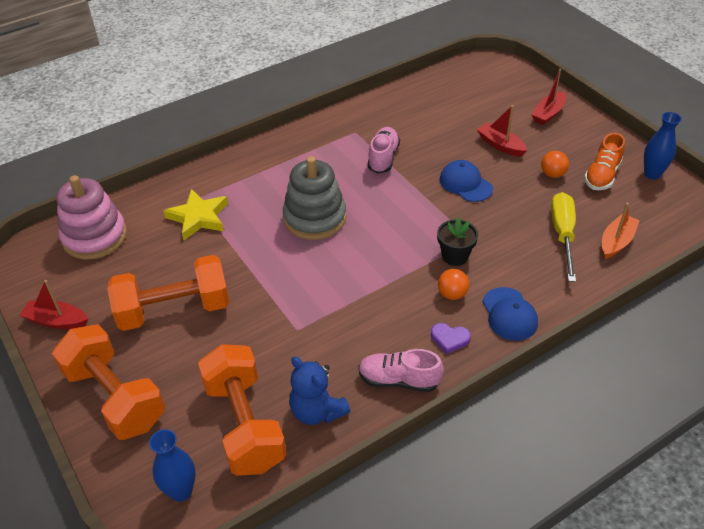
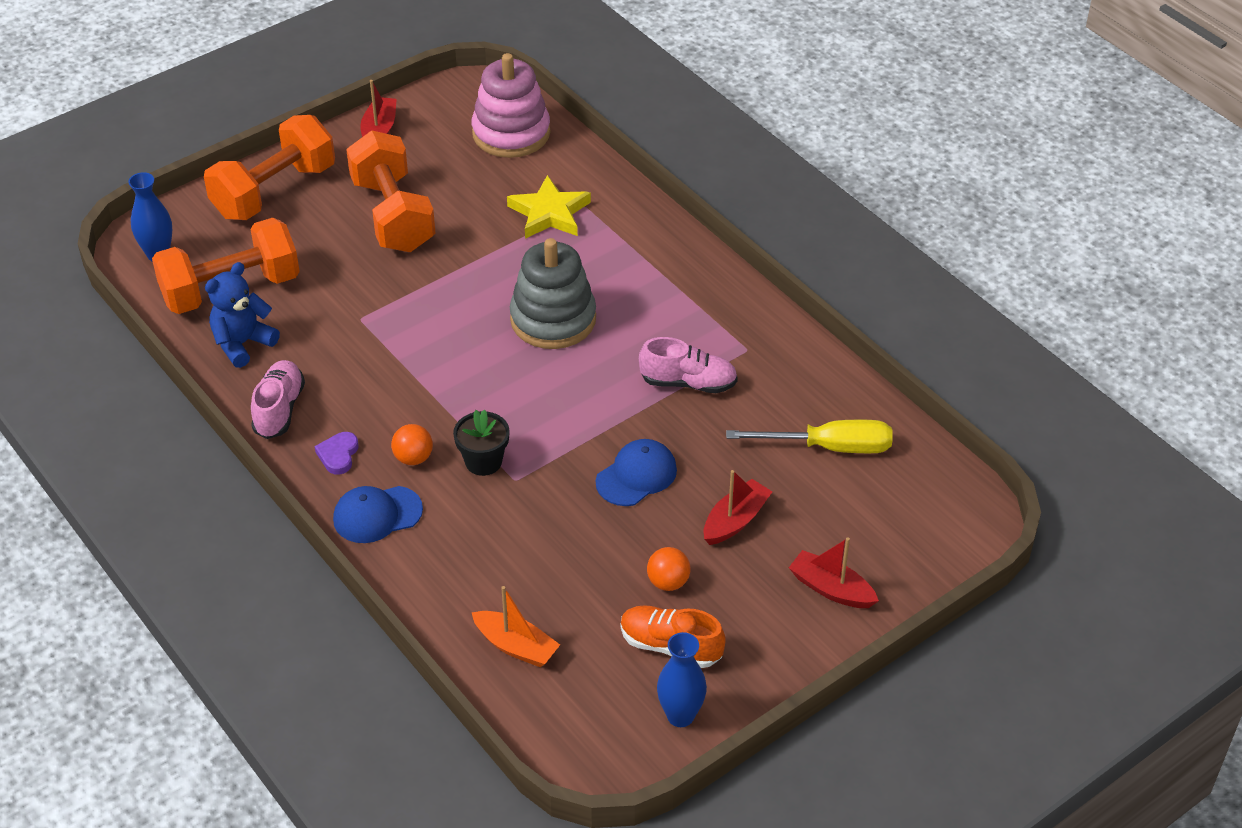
camera: 85 degrees right, 0 degrees up
(562, 234) = (530, 583): yellow screwdriver -> yellow screwdriver (829, 447)

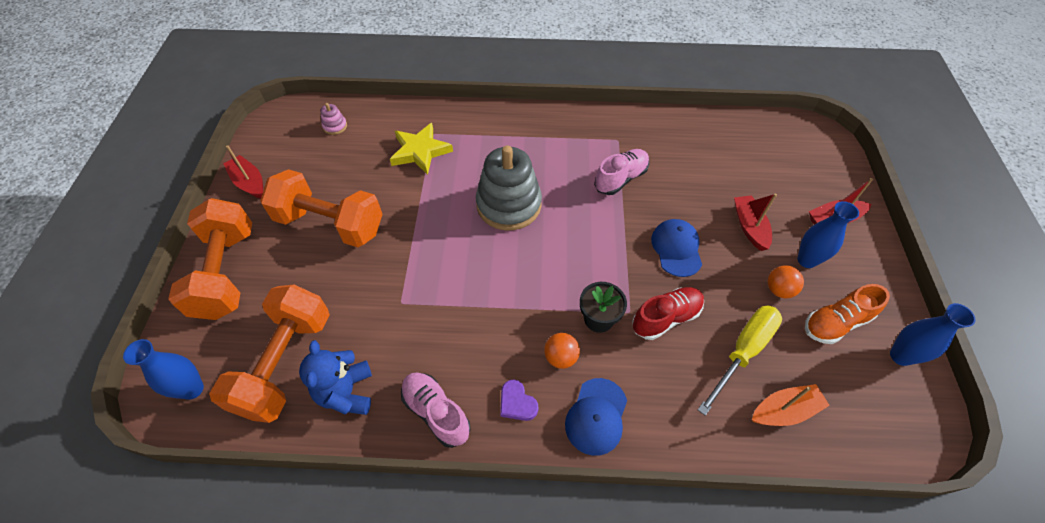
camera: 50 degrees left, 10 degrees up
(511, 133) = (335, 126): pink stacking toy -> pink stacking toy, size x0.41
(536, 510) = (666, 318): none -> red shoe
(737, 589) = (806, 260): none -> blue vase
(829, 447) = (722, 154): yellow screwdriver -> yellow screwdriver (743, 352)

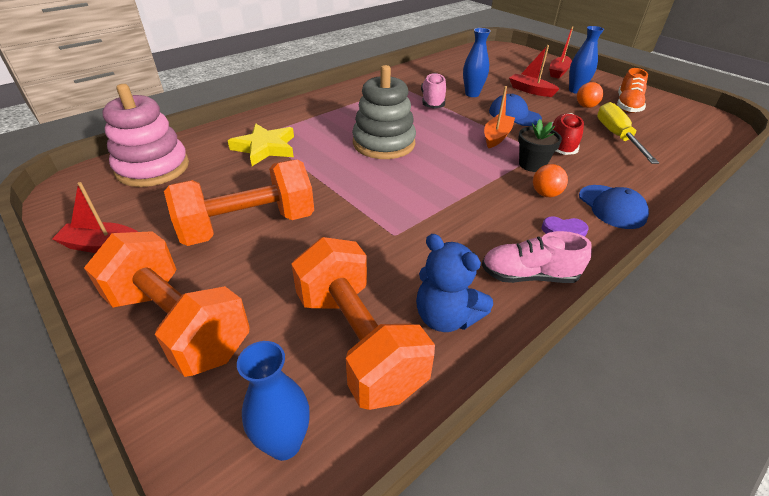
camera: 45 degrees left, 15 degrees down
(335, 126) = (153, 168): pink stacking toy -> pink stacking toy, size x2.44
(784, 410) = (672, 147): orange boat -> orange boat (496, 136)
(900, 356) = (667, 103): blue vase -> blue vase (472, 94)

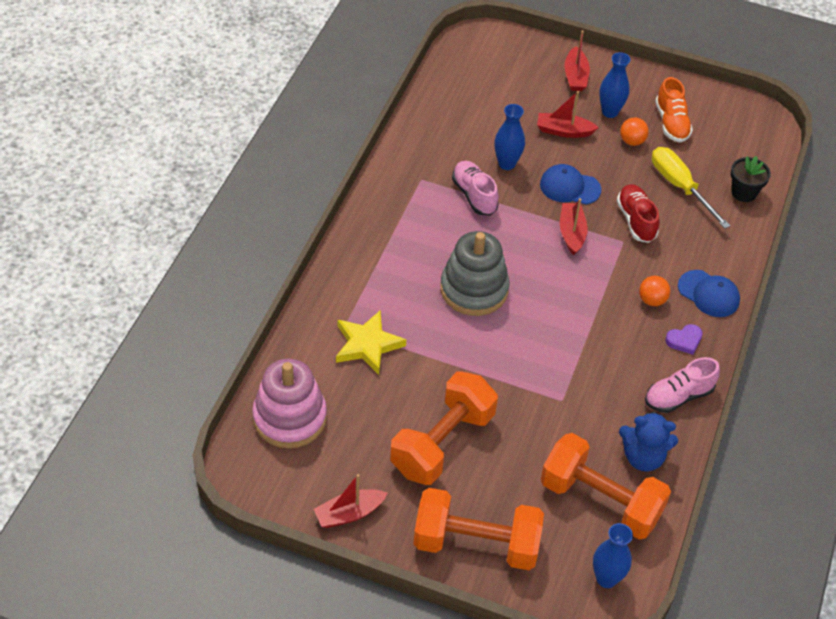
camera: 30 degrees left, 10 degrees up
(496, 136) = (571, 233): orange boat -> red boat
(532, 164) = (623, 264): black flower pot -> black flower pot (744, 192)

